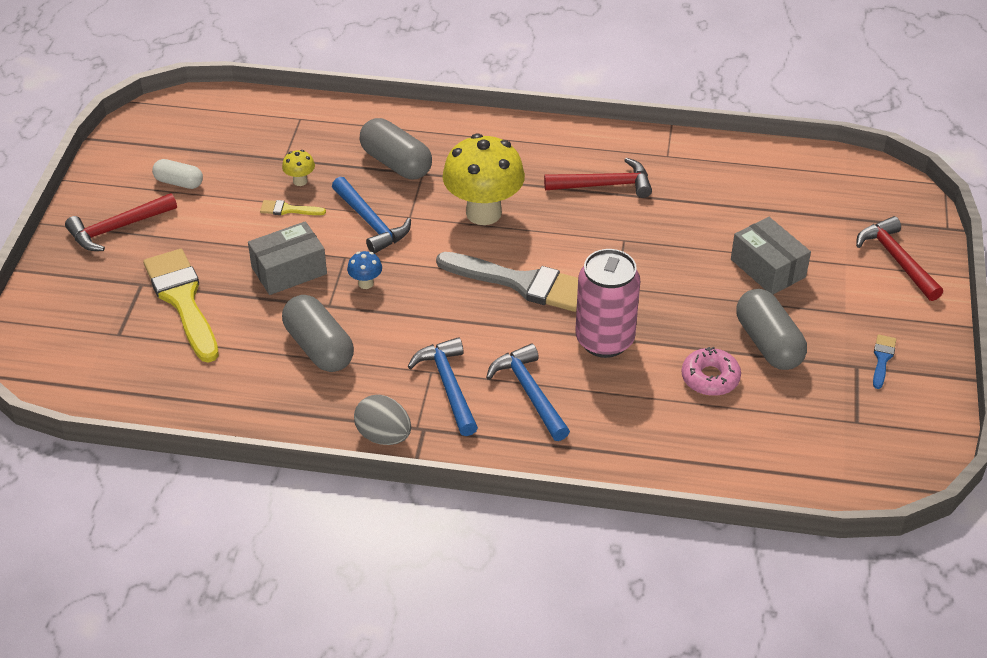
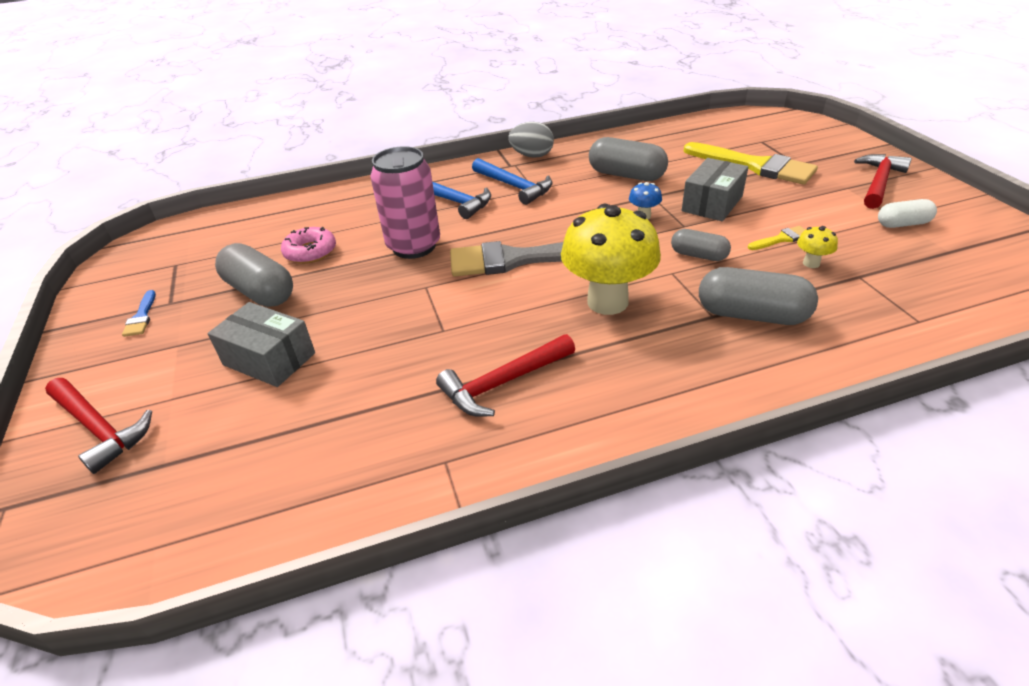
camera: 155 degrees right, 5 degrees down
(371, 223) = (698, 255): blue hammer -> grey capsule

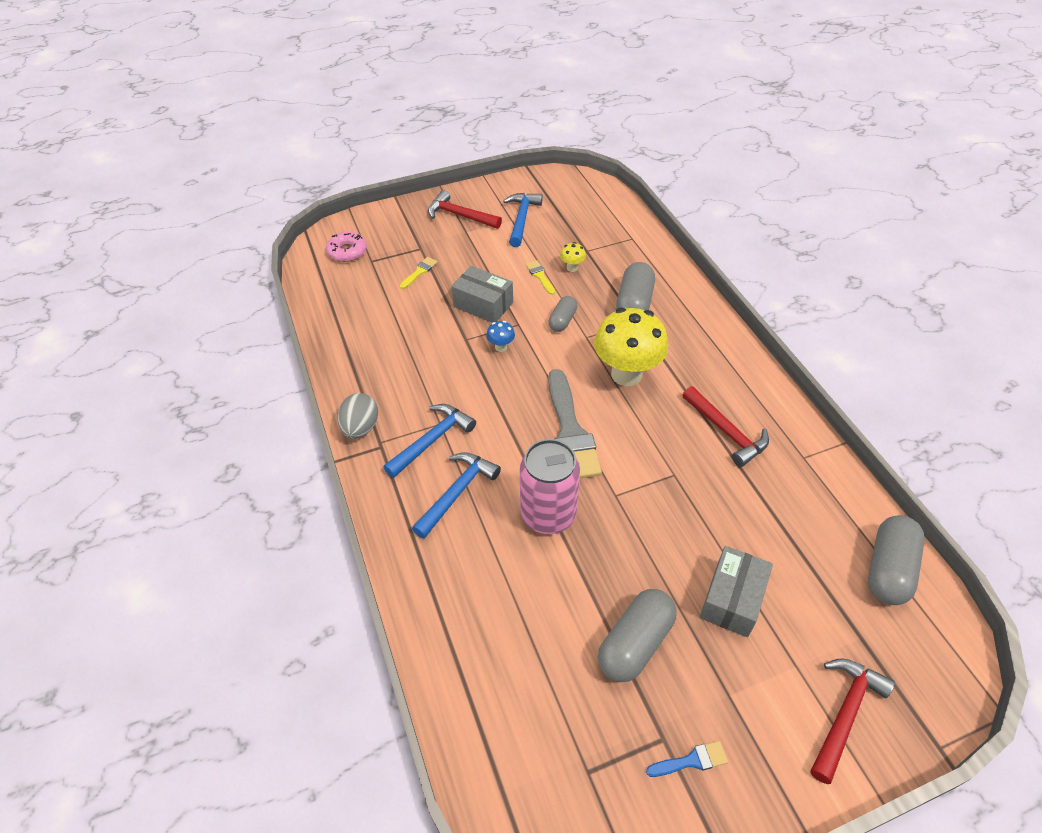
camera: 95 degrees left, 10 degrees up
(310, 252) = (559, 614): pink donut -> pink donut (347, 251)
(626, 175) = (422, 354): grey capsule -> grey capsule (888, 569)
(755, 166) = (419, 272): yellow brush -> yellow brush, size x0.44
(902, 224) = (521, 219): white capsule -> blue hammer

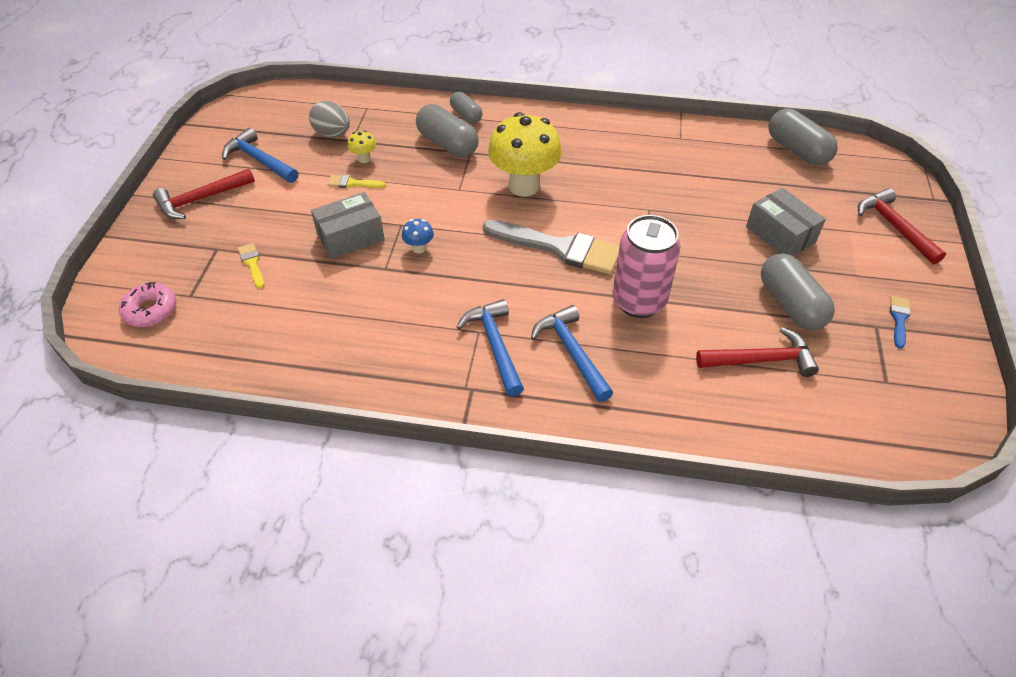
camera: 60 degrees left, 0 degrees up
(361, 428) = (433, 396): grey egg -> grey egg (332, 134)
(562, 320) = (425, 194): grey capsule -> grey capsule (466, 115)
(726, 432) = (628, 162): red hammer -> red hammer (761, 360)

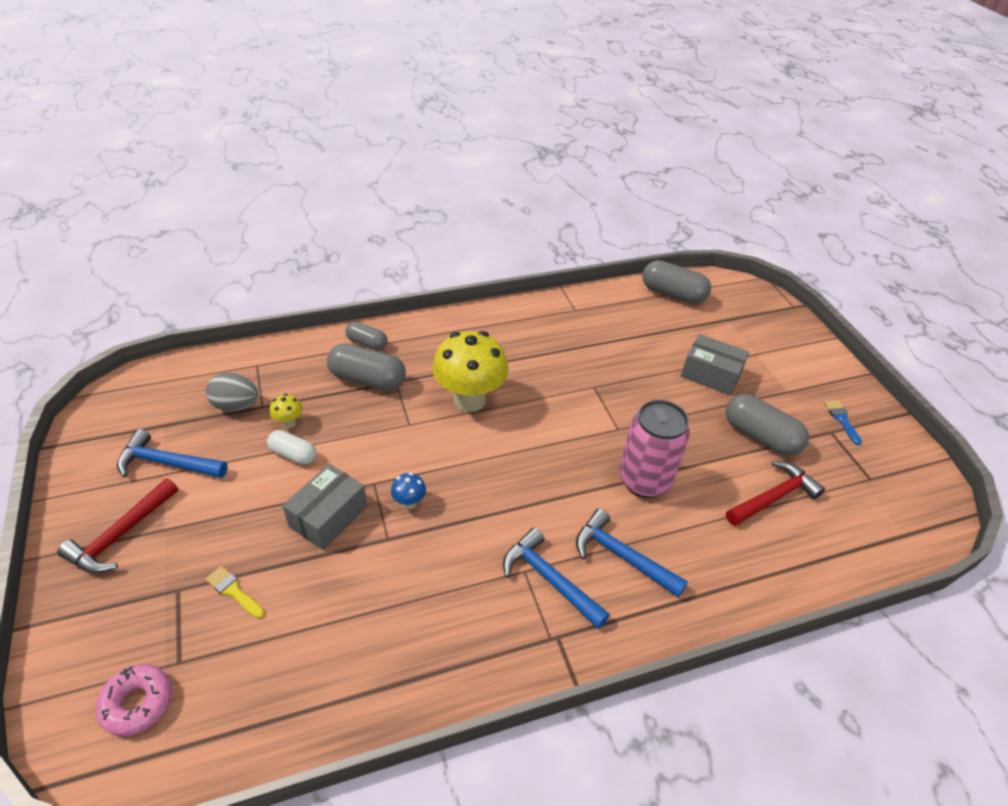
camera: 30 degrees left, 5 degrees down
(352, 183) = (293, 454): yellow brush -> white capsule
(559, 248) = (542, 452): grey brush -> none
(894, 226) = (784, 339): red hammer -> none

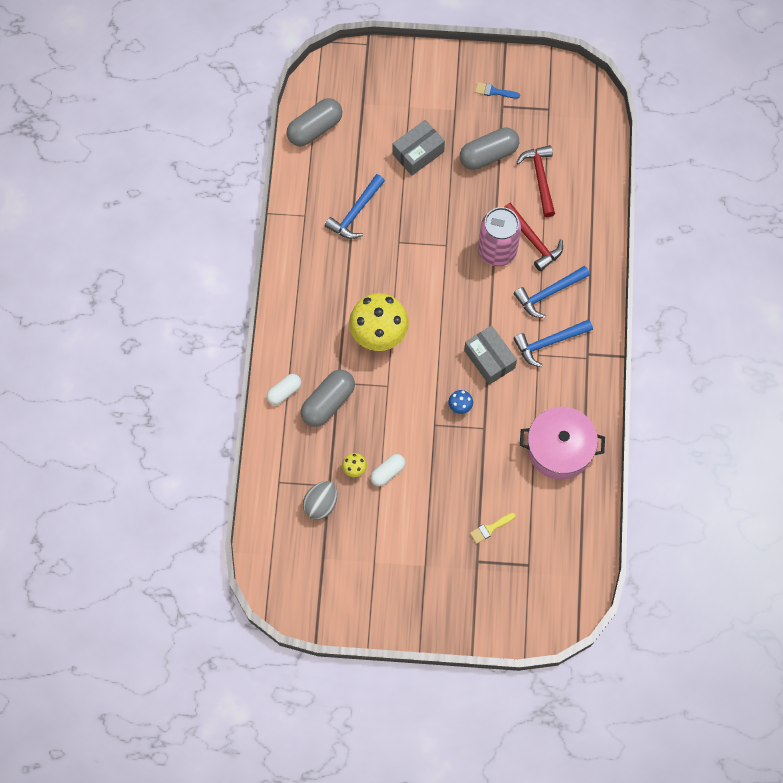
camera: 65 degrees left, 25 degrees up
(120, 535) = (420, 593): red hammer -> red hammer (533, 241)
(137, 703) = (546, 589): pink donut -> none
(167, 463) = (364, 559): blue hammer -> blue hammer (355, 213)
(328, 516) = (452, 460): grey box -> grey box (489, 359)
(367, 343) = (284, 392): grey capsule -> white capsule
(387, 646) = (559, 448): none -> pink pot

